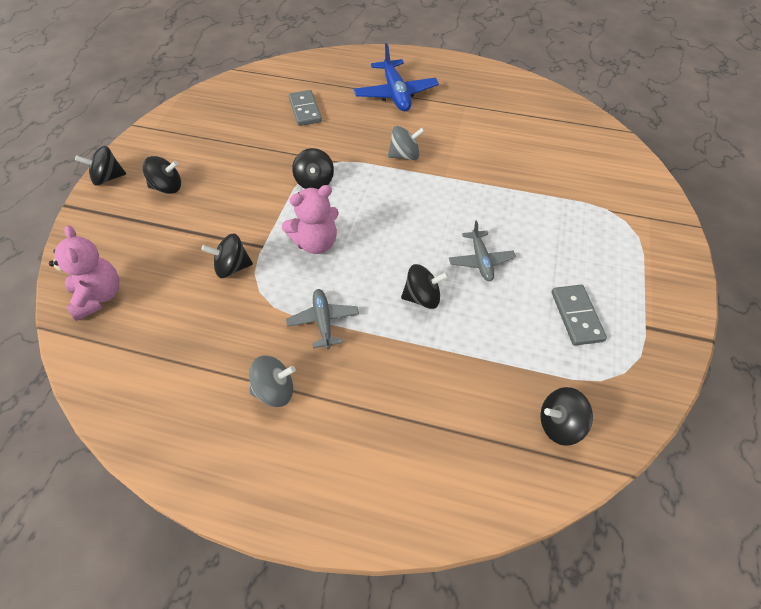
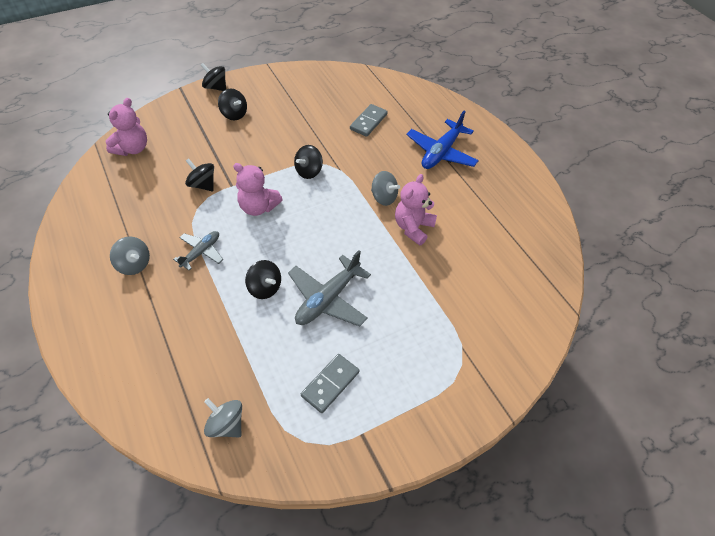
camera: 45 degrees right, 0 degrees up
(458, 160) = (413, 228): none -> pink teddy bear
(480, 260) = (328, 299): grey plane -> grey plane, size x1.66
(559, 425) = (226, 424): black spinning top -> grey spinning top

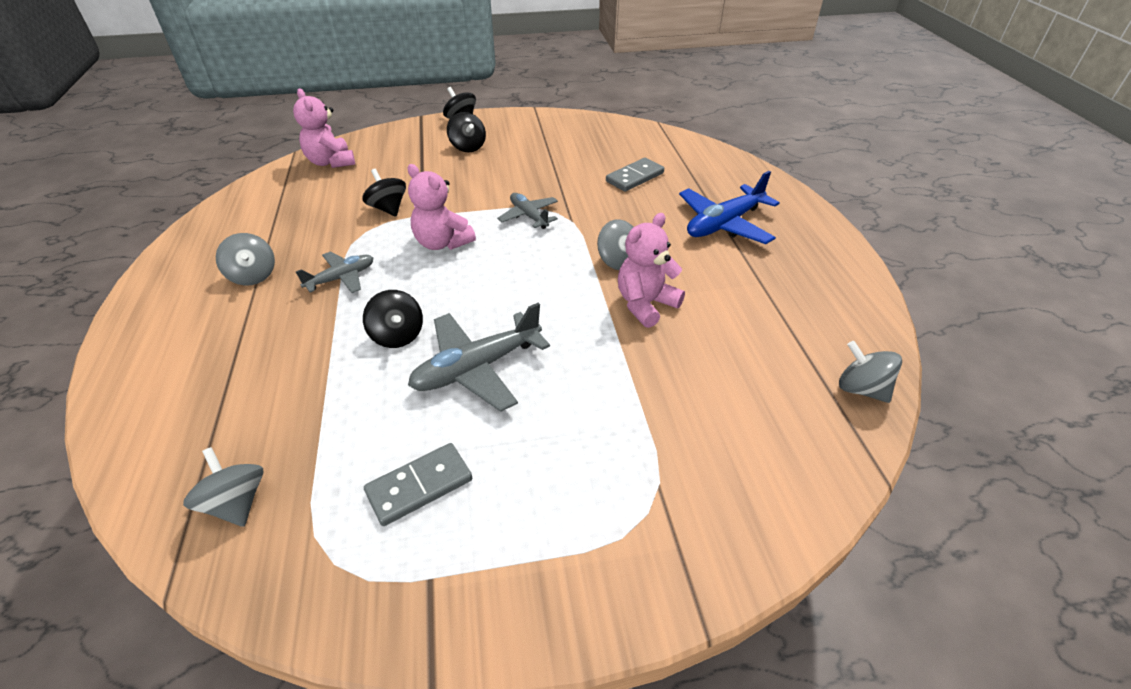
camera: 20 degrees right, 10 degrees down
(132, 149) = (331, 162): pink teddy bear -> pink teddy bear turned 105 degrees clockwise
(309, 171) = (529, 216): black spinning top -> grey plane
(551, 258) = (861, 389): none -> grey spinning top

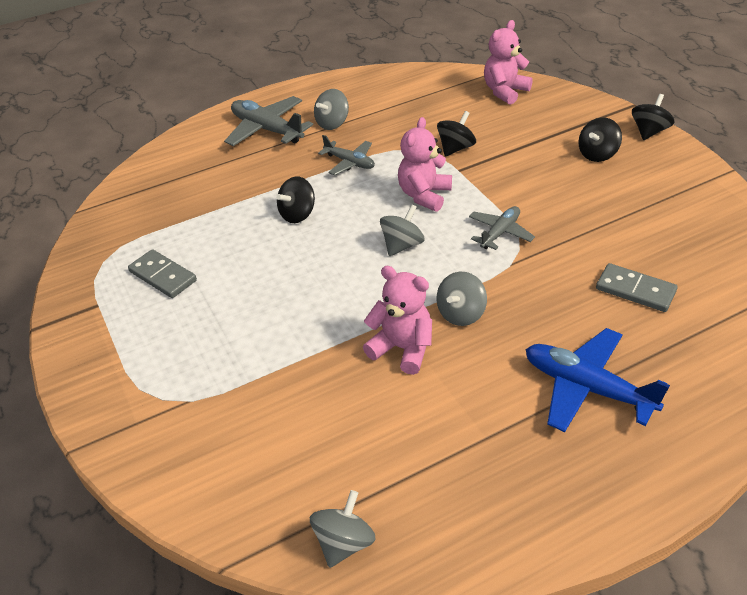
camera: 75 degrees right, 0 degrees up
(236, 503) = (136, 208): grey spinning top -> grey spinning top (402, 245)
(477, 368) = (278, 266): grey plane -> grey plane (267, 130)

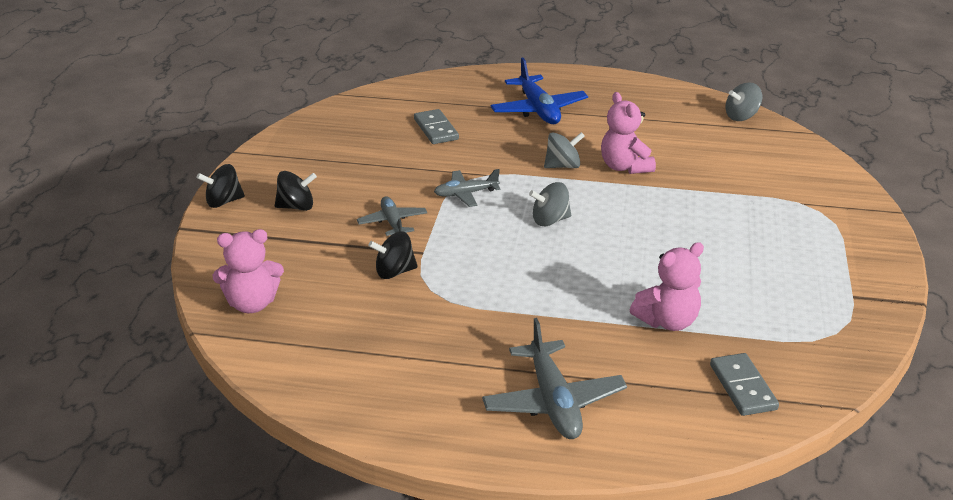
camera: 145 degrees left, 10 degrees down
(163, 276) = (779, 292): grey domino -> grey domino (742, 387)
(298, 214) = (611, 286): black spinning top -> none
(332, 123) = (472, 367): grey spinning top -> none
(349, 162) = (509, 310): grey plane -> grey plane (392, 223)
(424, 195) = (482, 246): pink teddy bear -> pink teddy bear (667, 321)

